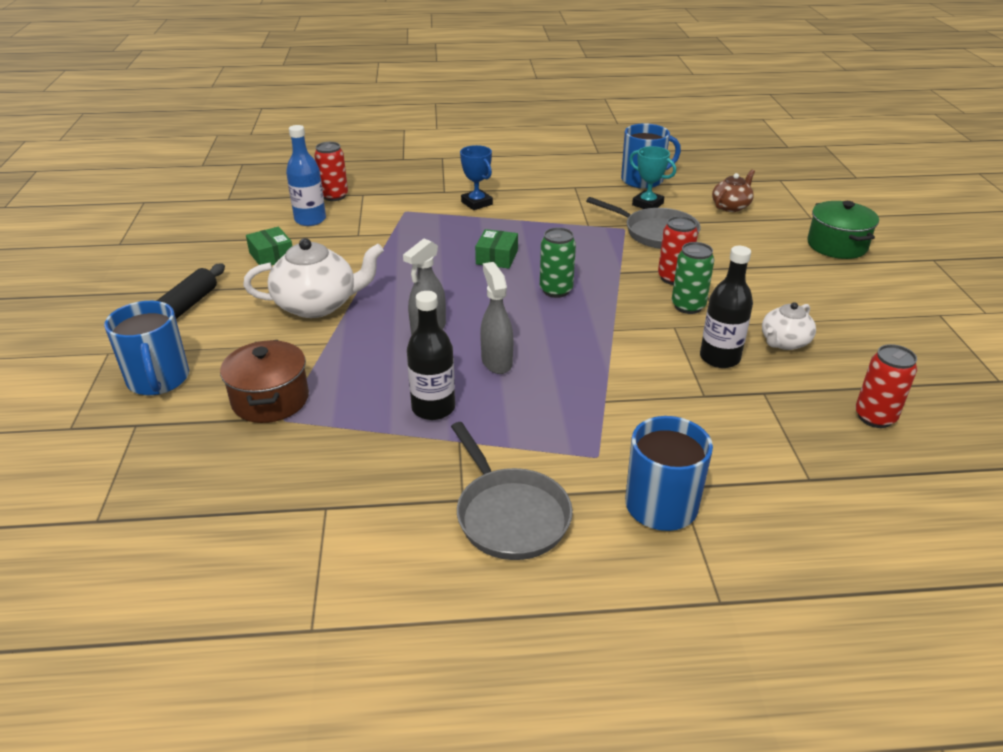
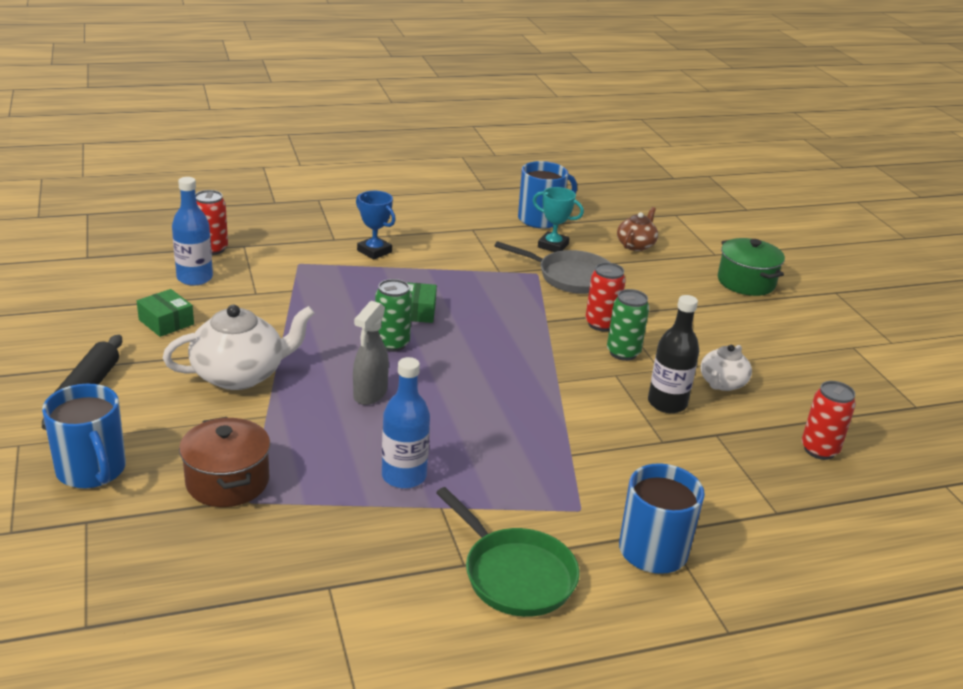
camera: 15 degrees left, 5 degrees down
(433, 408) = (404, 476): black bottle -> blue bottle
(496, 362) = (452, 423): grey spray bottle -> none
(509, 515) = (514, 574): grey pan -> green pan
(556, 290) = (488, 344): green can -> green can (392, 344)

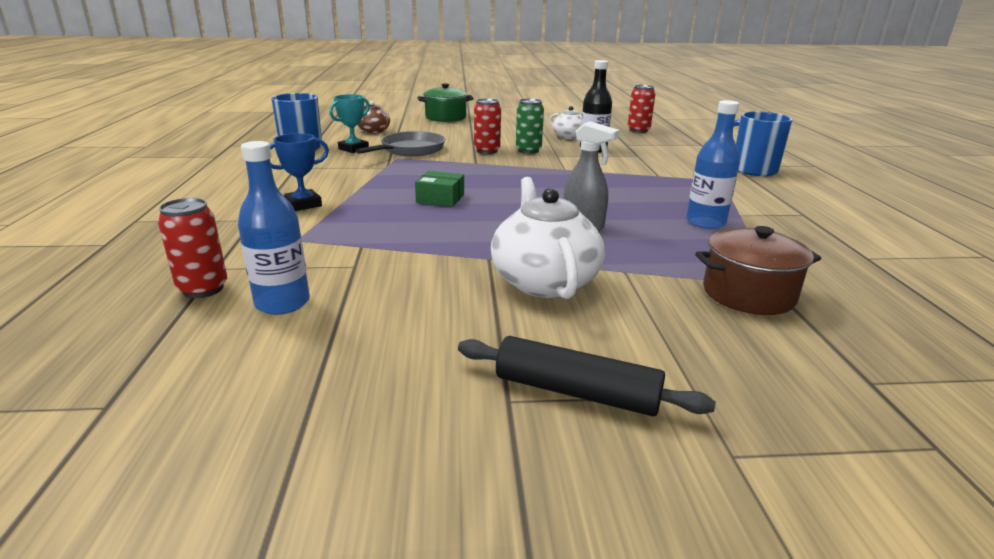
camera: 75 degrees left, 5 degrees down
(92, 470) = (768, 381): blue mug -> none
(166, 322) = (399, 326): green box -> none
(392, 344) = (496, 211): green can -> none
(514, 574) = (803, 202): green pan -> none

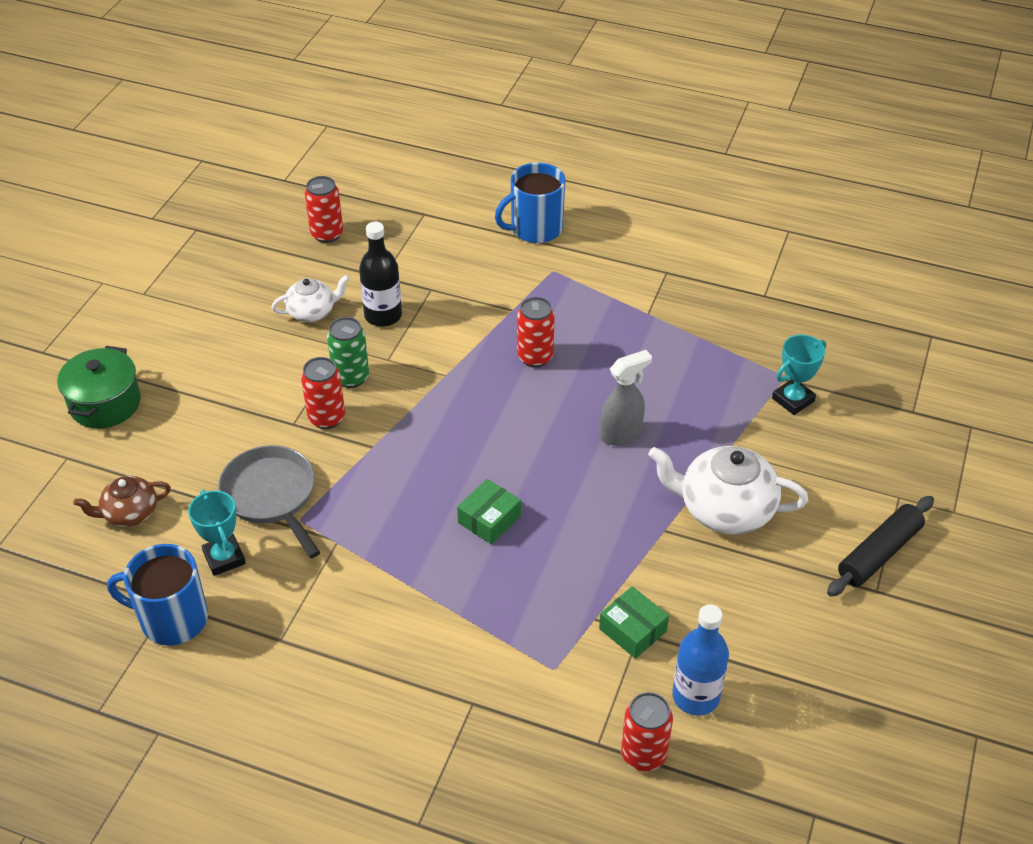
camera: 65 degrees left, 20 degrees up
(303, 204) = (444, 650): blue trophy -> none
(356, 262) = (632, 630): none -> green box
(622, 188) = (535, 357): none -> red can
(705, 222) = (655, 347): blue bottle -> none
(748, 294) = (793, 400): brown pot -> turquoise trophy

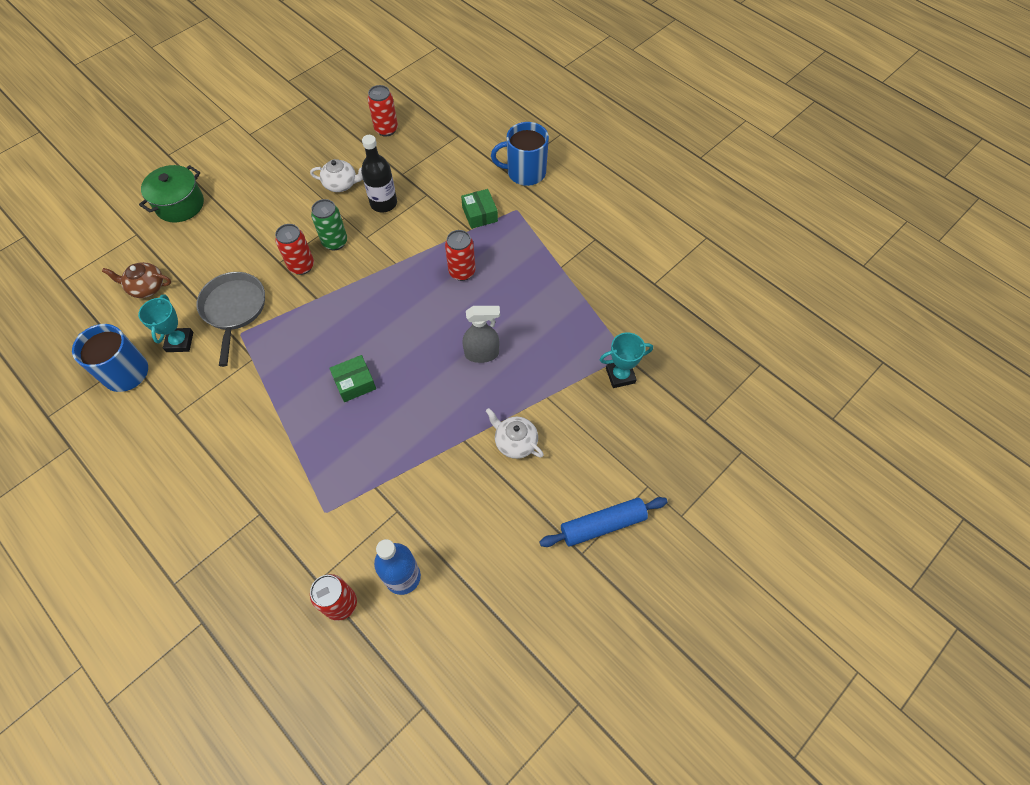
camera: 25 degrees right, 15 degrees up
(632, 630) = (394, 507): green box -> green box (479, 214)
(724, 509) = (515, 442): white teapot -> white teapot, size x0.58
(879, 553) = (603, 525): black rolling pin -> blue rolling pin

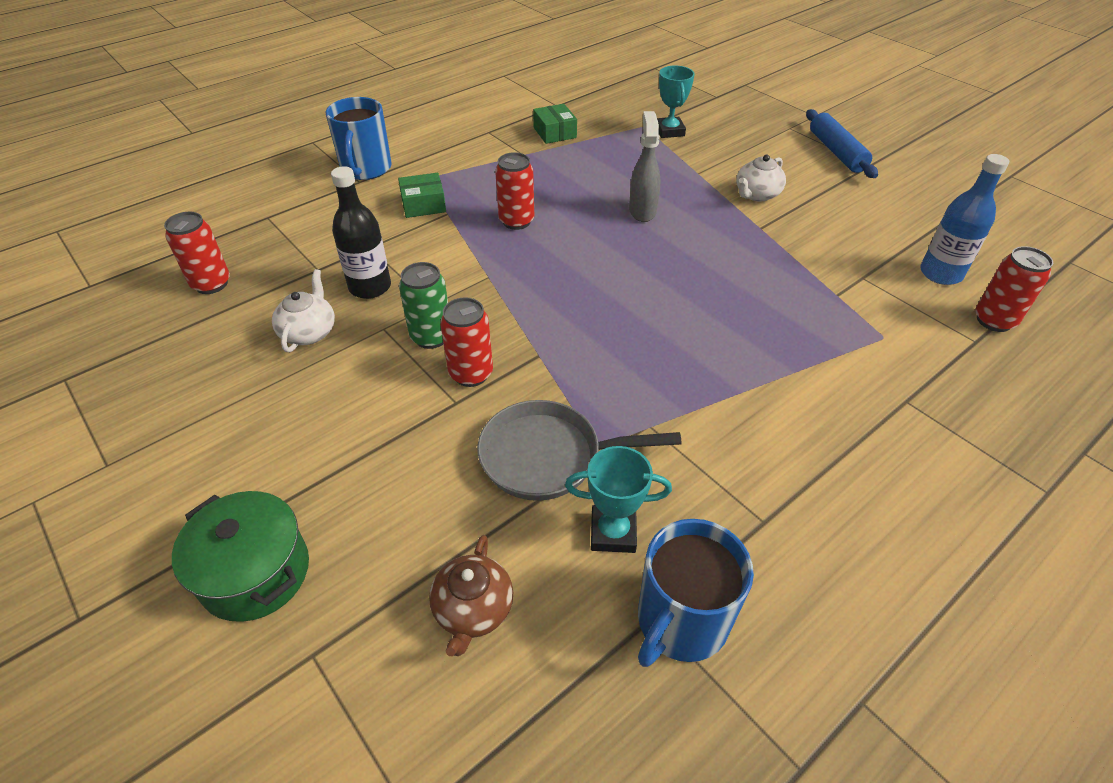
camera: 85 degrees left, 15 degrees down
(354, 383) = (688, 313): green box -> green box (555, 132)

